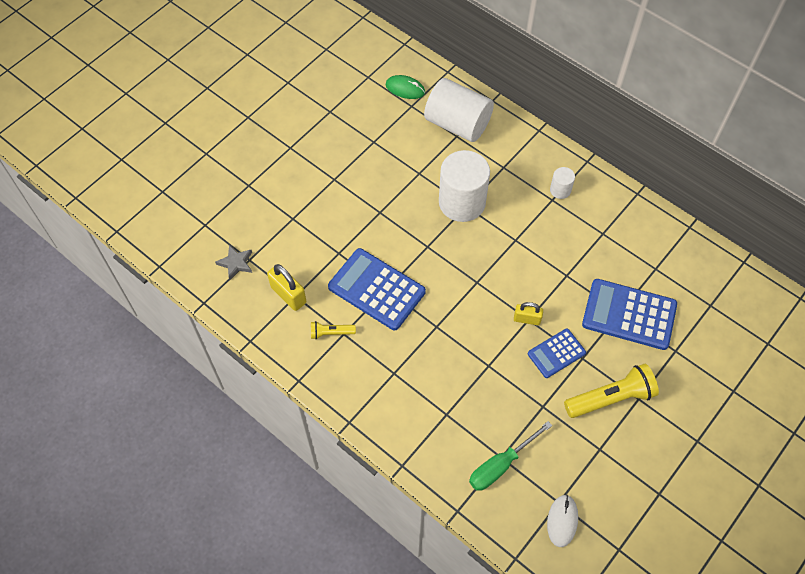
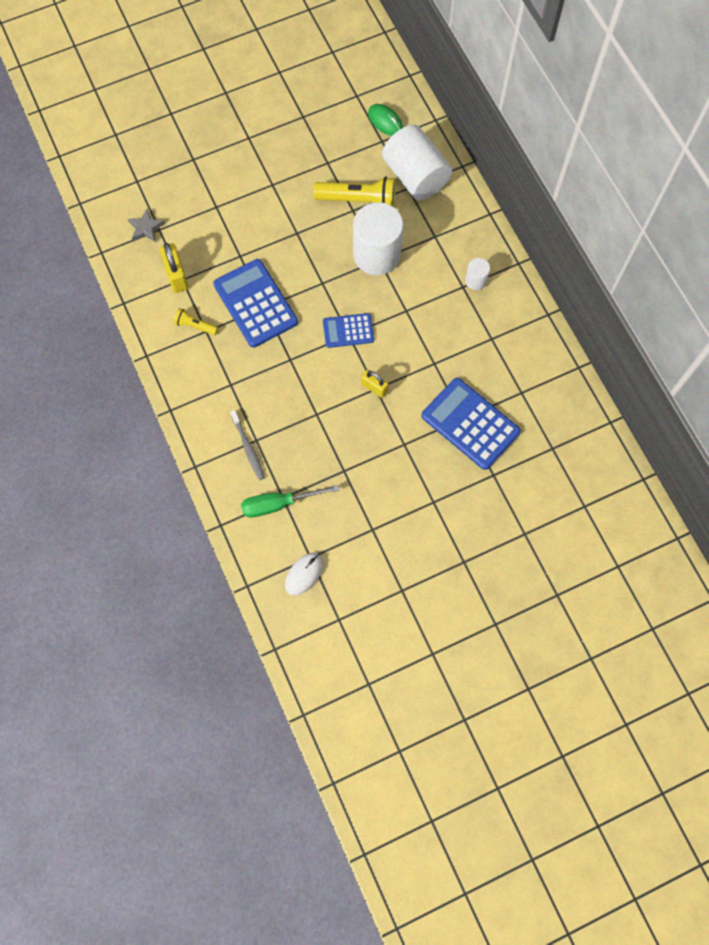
camera: 25 degrees right, 10 degrees up
(443, 425) = (248, 448): none -> grey toothbrush
(556, 353) = (383, 430): blue calculator -> blue calculator (348, 331)
(611, 398) = (408, 490): yellow flashlight -> yellow flashlight (358, 200)

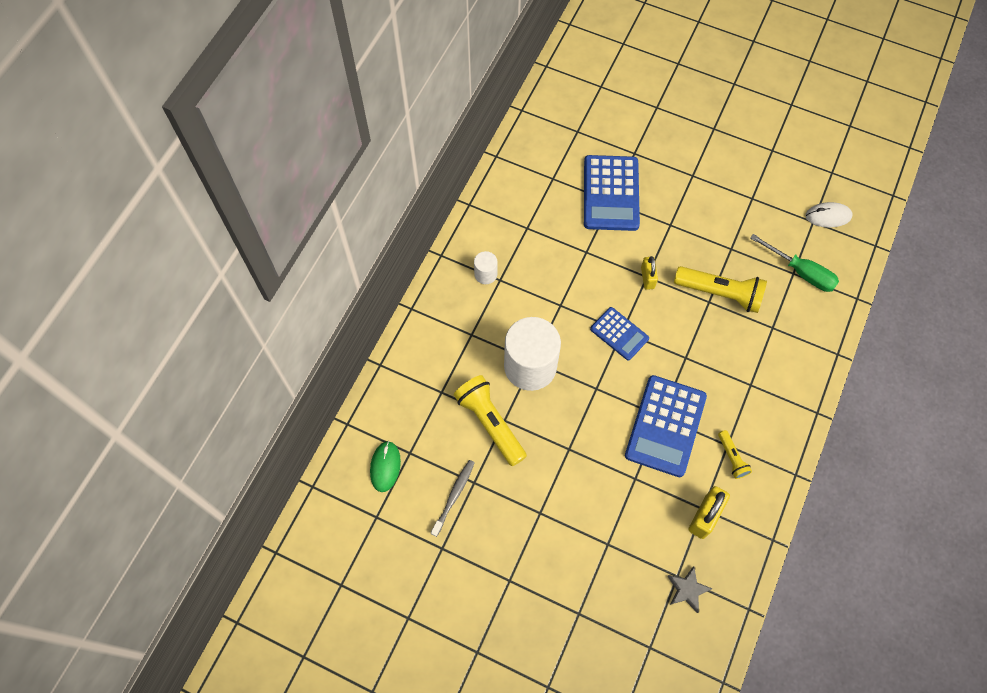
camera: 130 degrees left, 5 degrees down
(248, 448) = (784, 328): grey toothbrush -> grey toothbrush (454, 496)
(315, 428) = (720, 293): none -> yellow flashlight
(415, 176) = (424, 395): white cylinder -> none

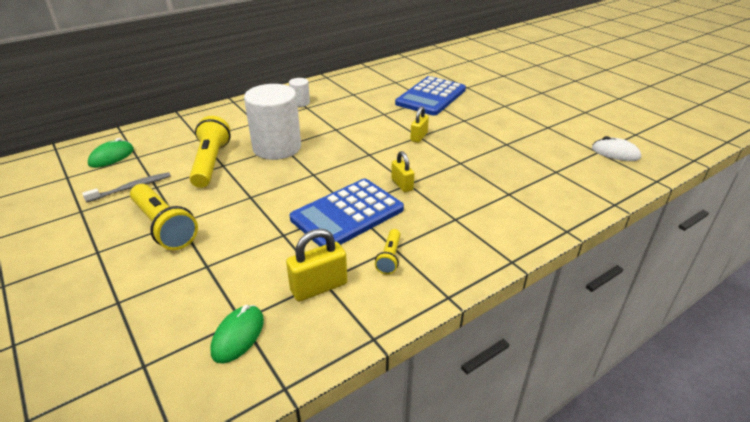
camera: 30 degrees right, 30 degrees down
(619, 334) = (365, 154): blue calculator -> none
(681, 362) = (402, 185): none -> yellow padlock
(687, 590) = (238, 336): grey star -> green mouse
(720, 293) = (474, 162): yellow flashlight -> yellow flashlight (164, 227)
(801, 272) = (564, 173): green screwdriver -> none

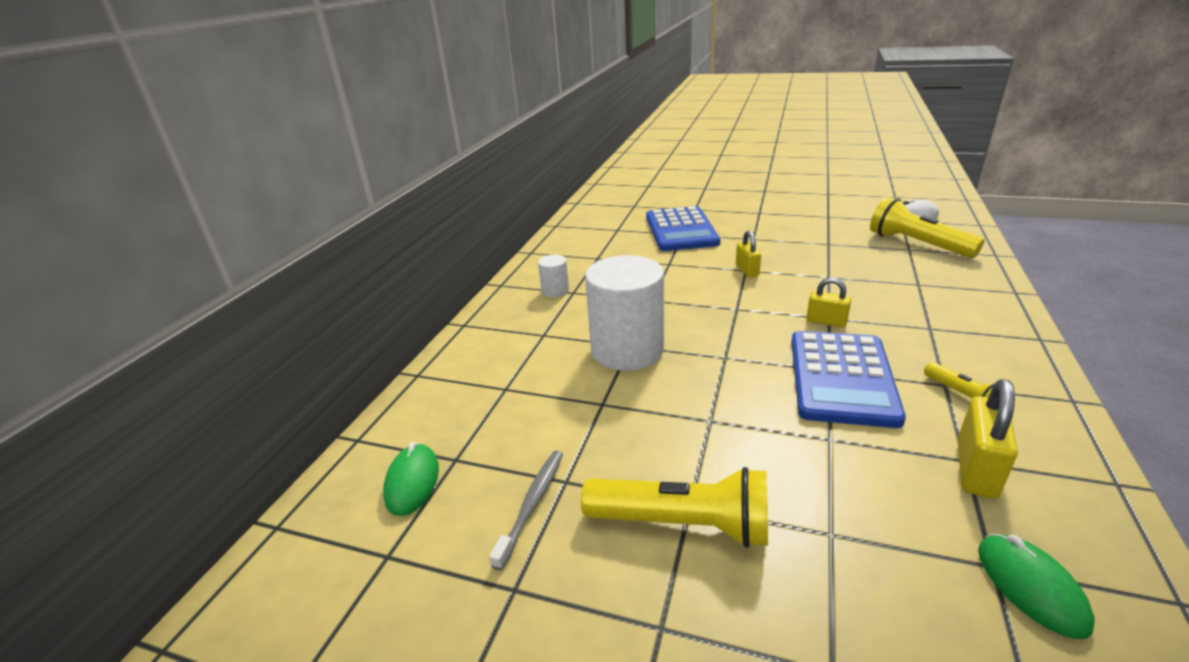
camera: 35 degrees left, 5 degrees down
(211, 163) = (581, 409): yellow flashlight -> yellow flashlight (917, 244)

